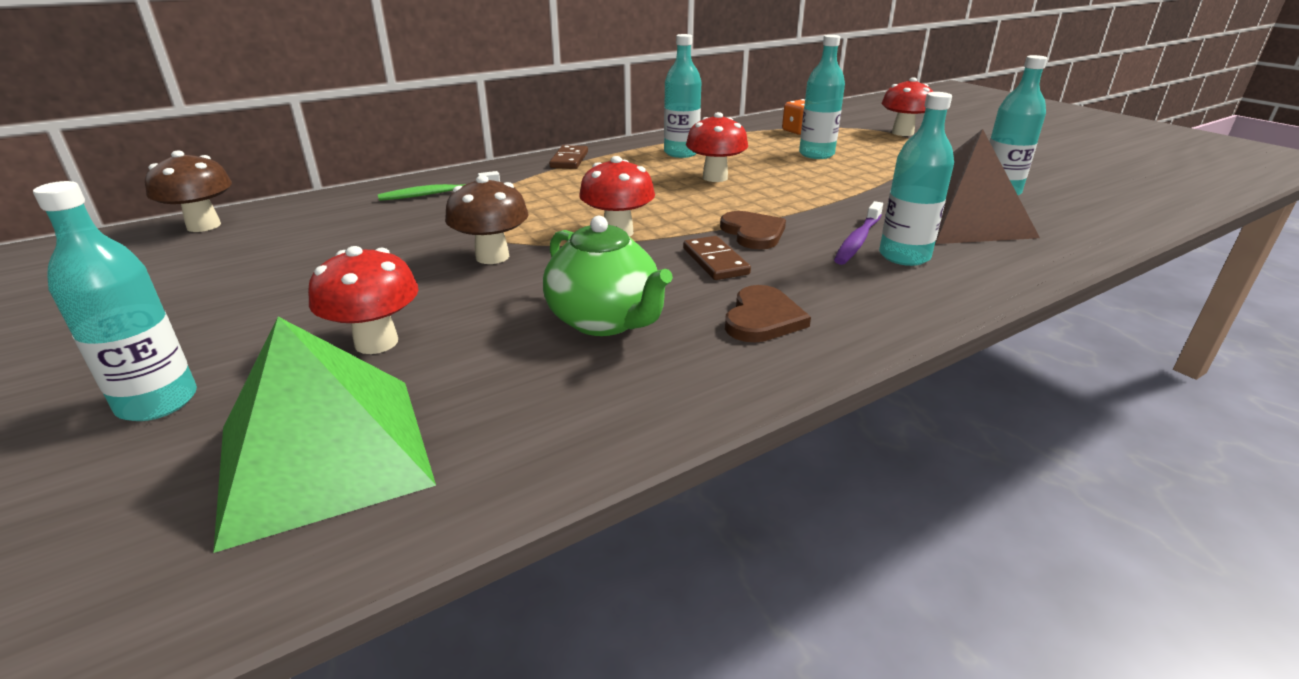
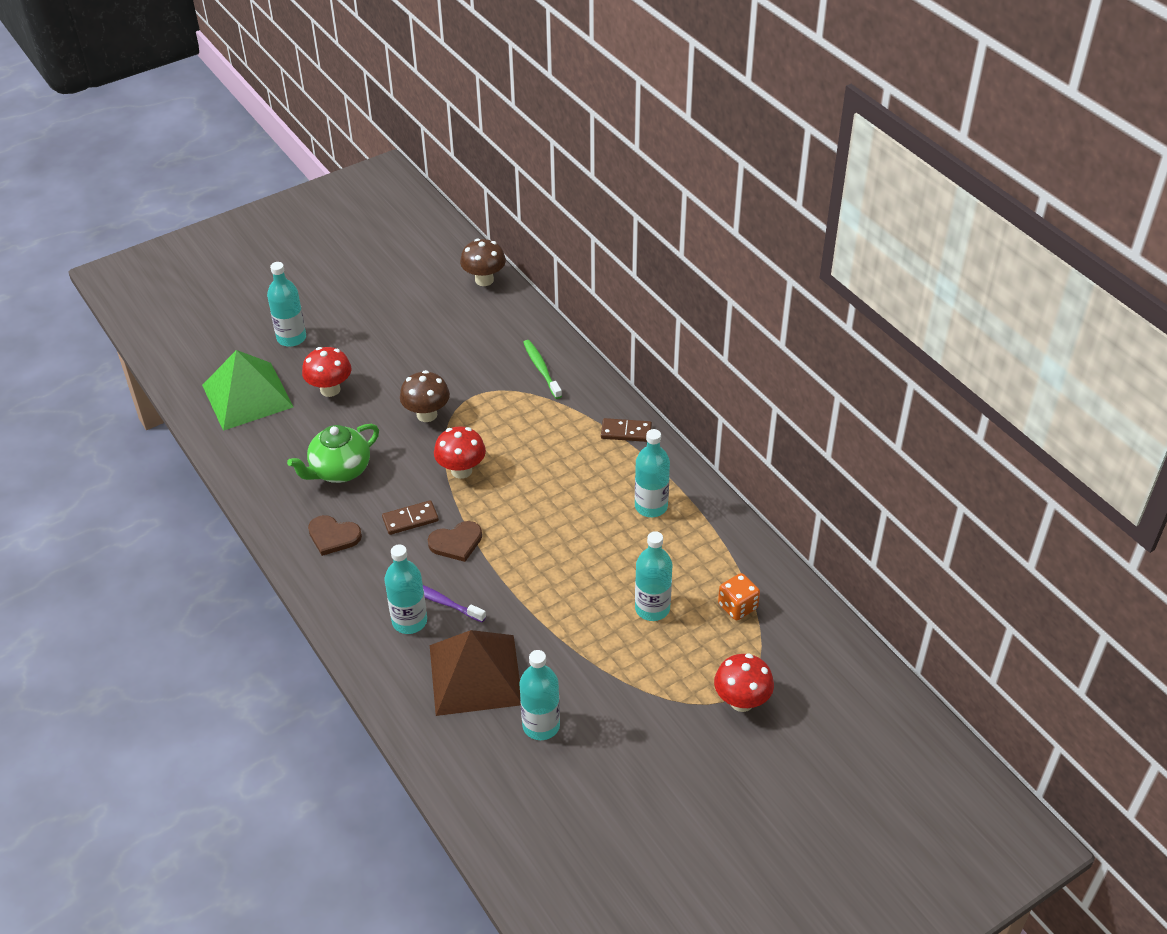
camera: 90 degrees right, 15 degrees up
(715, 177) = (579, 527): red mushroom -> none

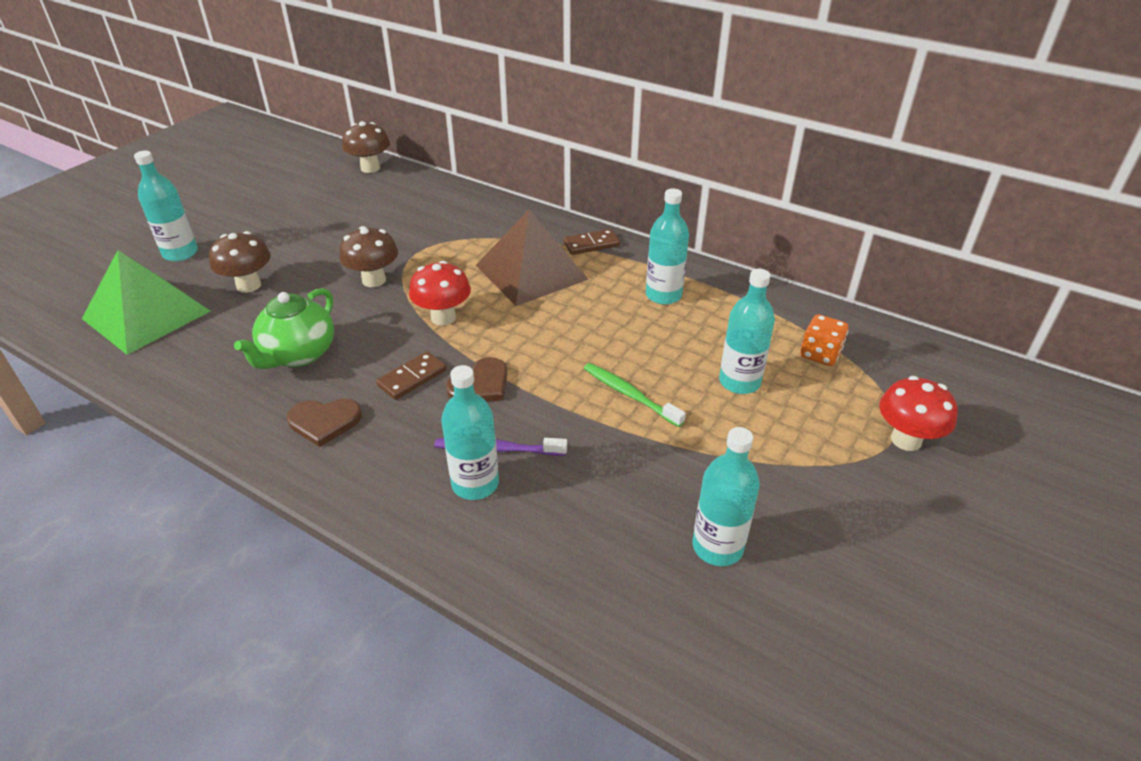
camera: 25 degrees left, 5 degrees down
(330, 389) = (248, 285): red mushroom -> brown mushroom
(475, 674) = (596, 516): brown pyramid -> brown pyramid (531, 272)
(541, 369) = (472, 218): green toothbrush -> green toothbrush (629, 394)

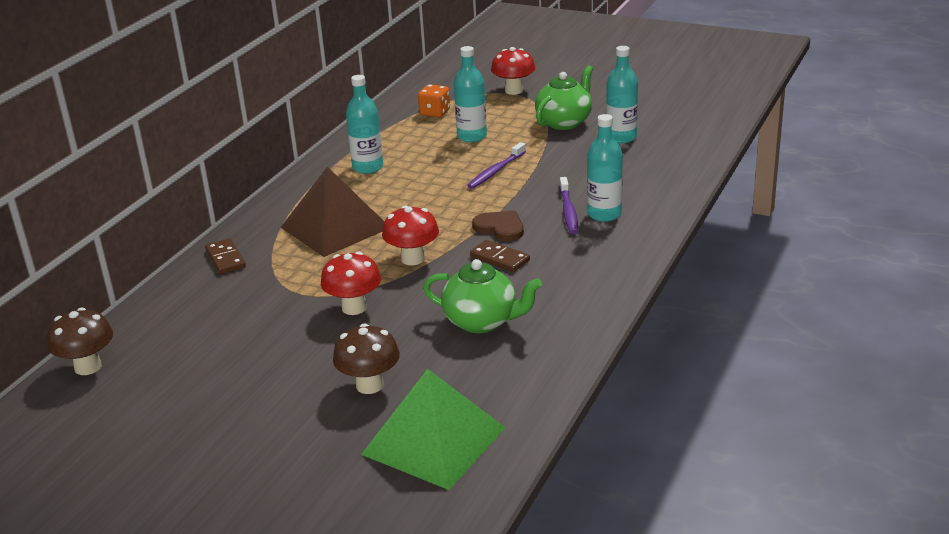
camera: 95 degrees left, 10 degrees down
(180, 253) = (301, 462): turquoise bottle -> none
(324, 422) = (565, 286): brown heart -> none
(374, 280) = (354, 308): brown mushroom -> red mushroom
(591, 244) = (286, 204): brown domino -> brown domino (225, 259)
(629, 394) = (496, 171): green toothbrush -> purple toothbrush
(782, 484) = (564, 122): none -> green teapot

